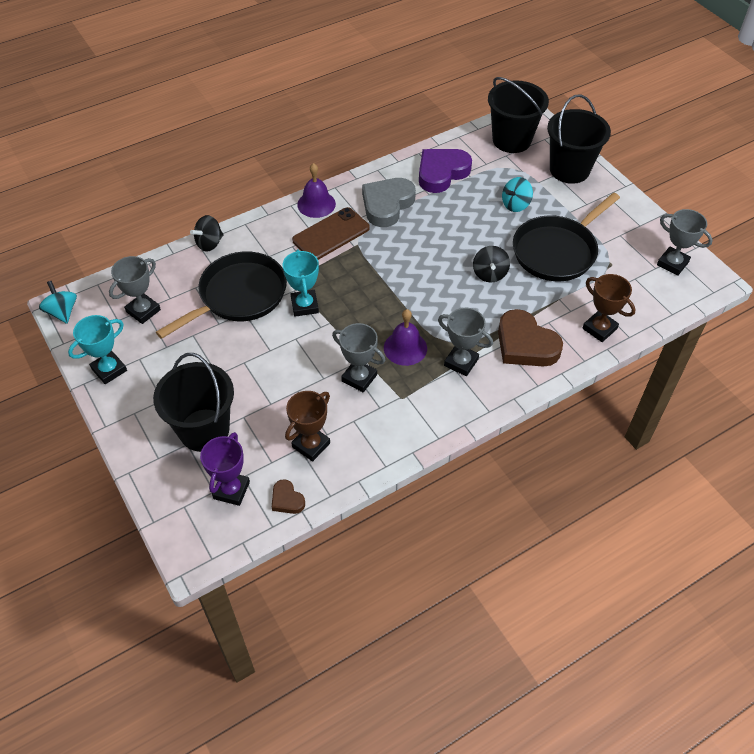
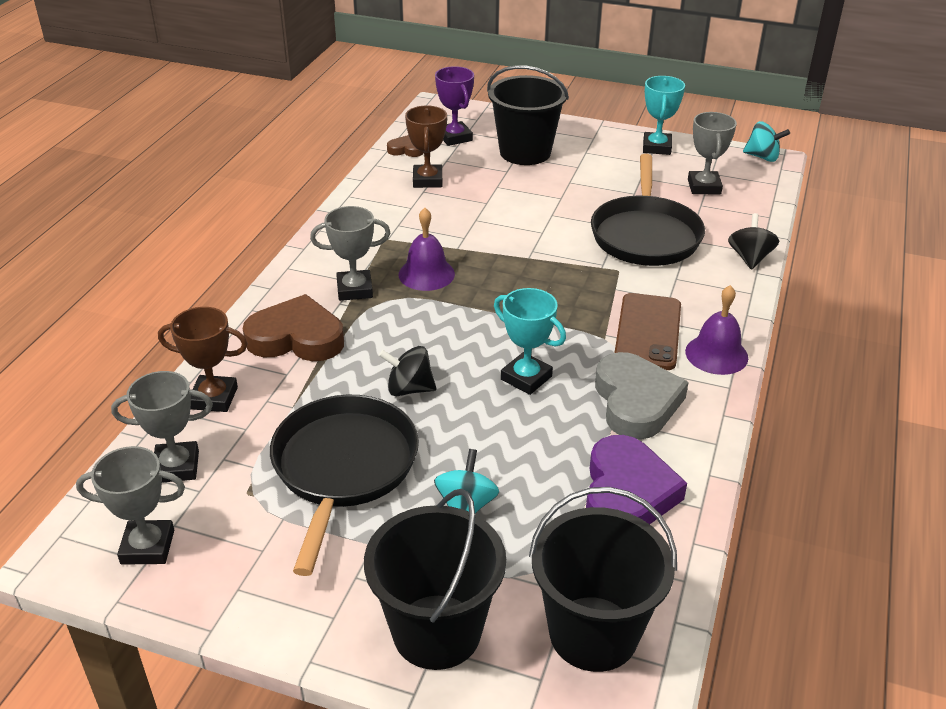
camera: 140 degrees right, 15 degrees down
(304, 305) = (572, 258): turquoise trophy -> turquoise trophy (526, 378)
(359, 378) = (442, 233): grey trophy -> grey trophy (176, 467)
(489, 274) = (409, 389): black spinning top -> black spinning top turned 45 degrees counterclockwise

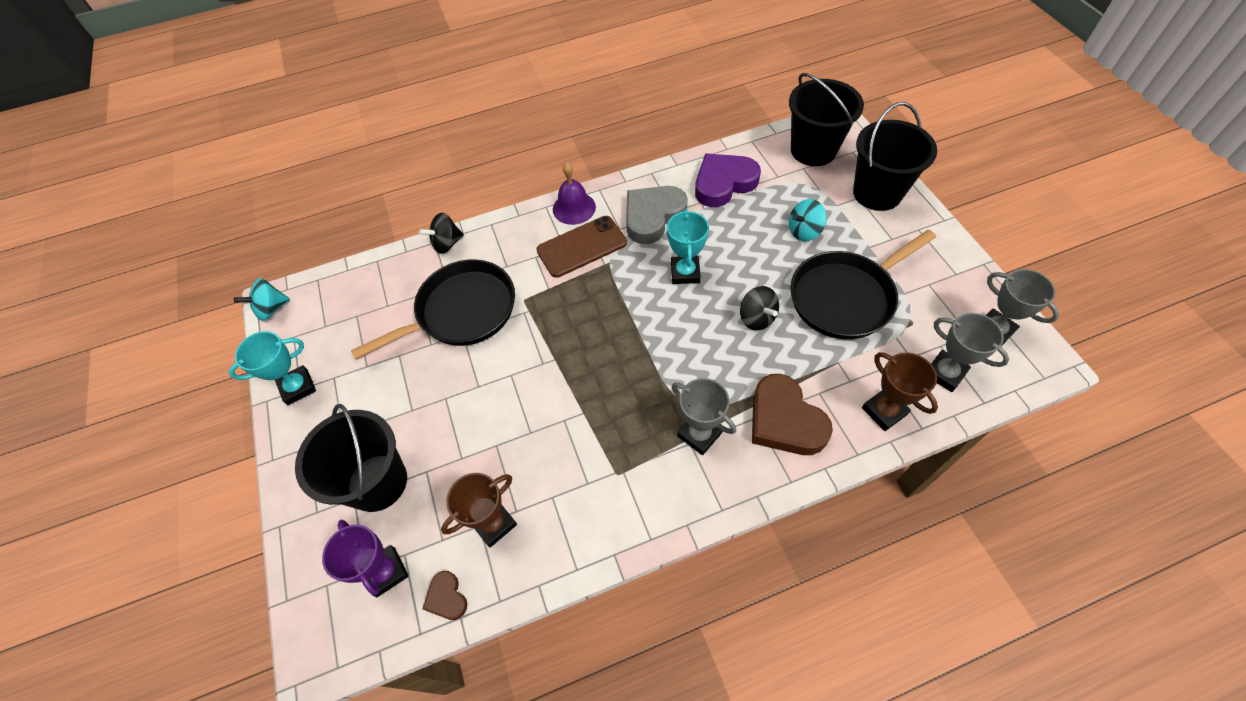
camera: 125 degrees left, 20 degrees up
(426, 274) = (635, 405): purple bell -> none
(455, 137) = (386, 572): purple trophy -> purple trophy turned 60 degrees counterclockwise
(704, 187) = (355, 318): grey trophy -> none
(762, 157) = (271, 309): turquoise spinning top -> turquoise spinning top turned 105 degrees counterclockwise

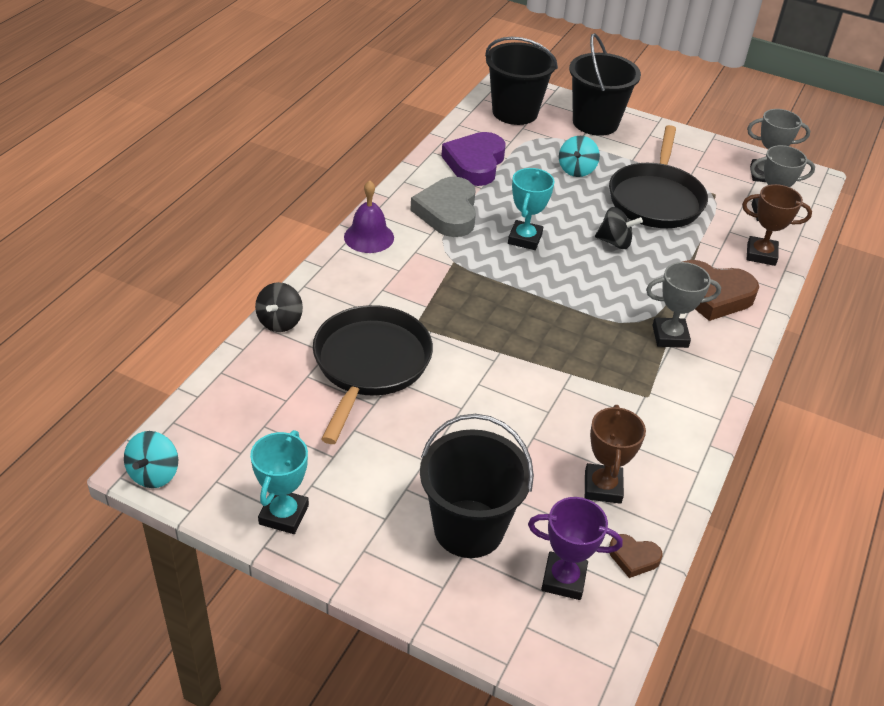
camera: 50 degrees left, 15 degrees down
(581, 246) = (415, 262): brown phone -> none
(685, 272) = (525, 239): turquoise trophy -> turquoise trophy turned 60 degrees clockwise

